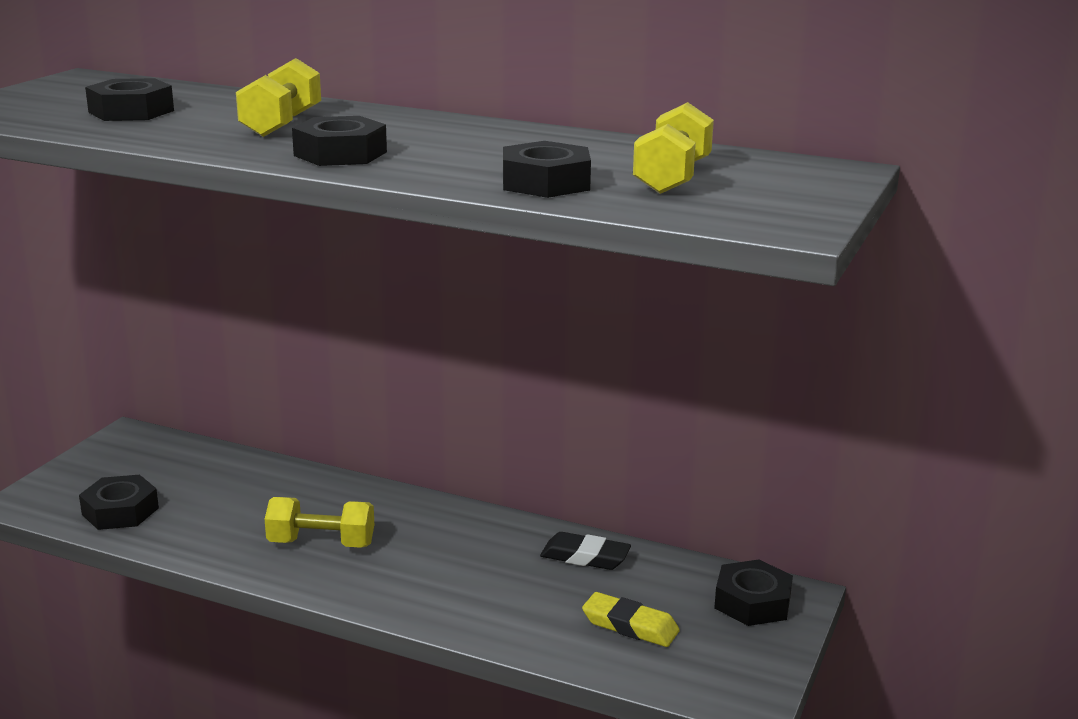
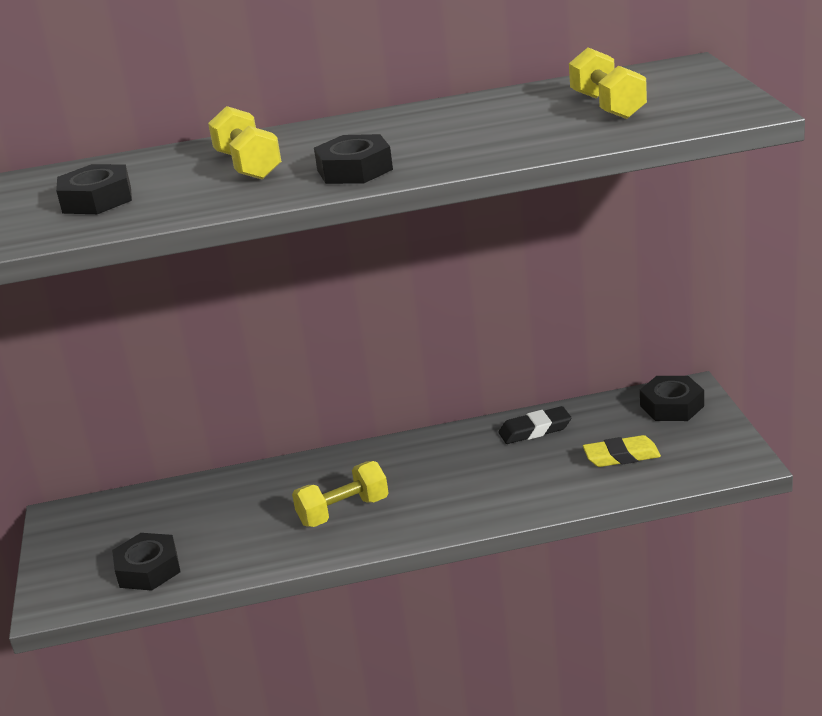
camera: 30 degrees left, 5 degrees up
(545, 183) = (542, 138): black nut -> none

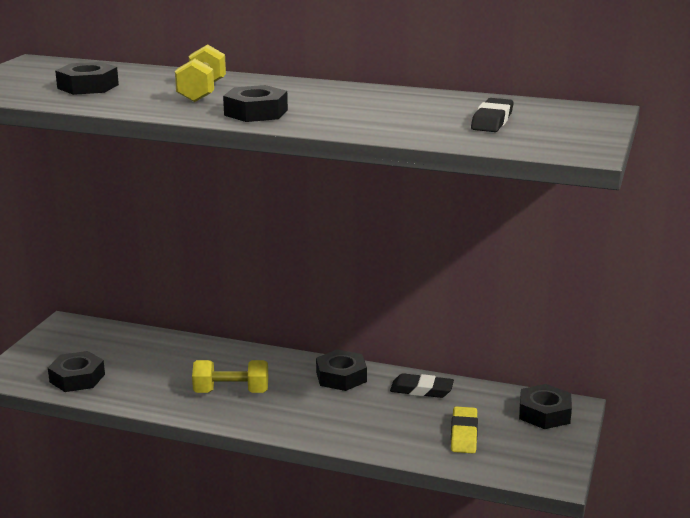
camera: 25 degrees right, 5 degrees down
(440, 449) = (341, 377): none -> black nut
(608, 106) = (492, 121): yellow dumbbell -> black eraser
(621, 456) = (464, 434): yellow eraser -> yellow eraser turned 75 degrees clockwise

